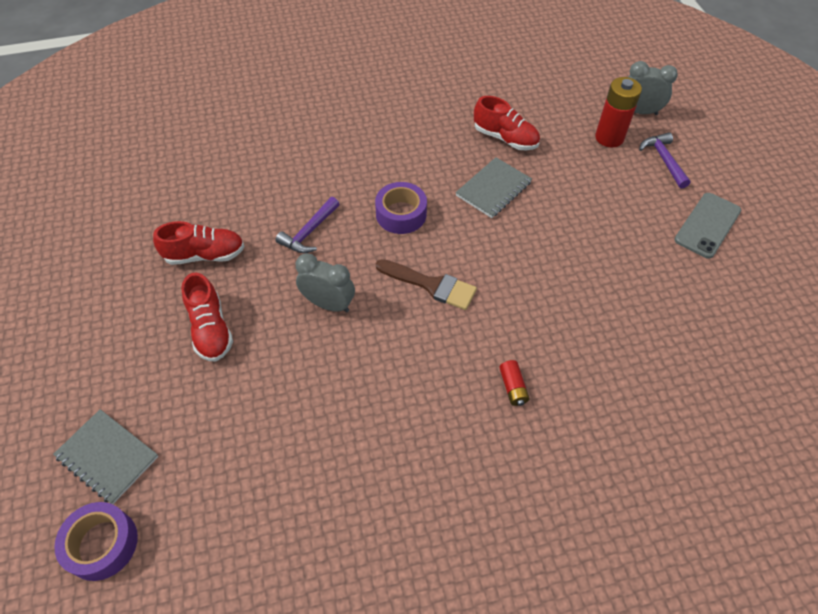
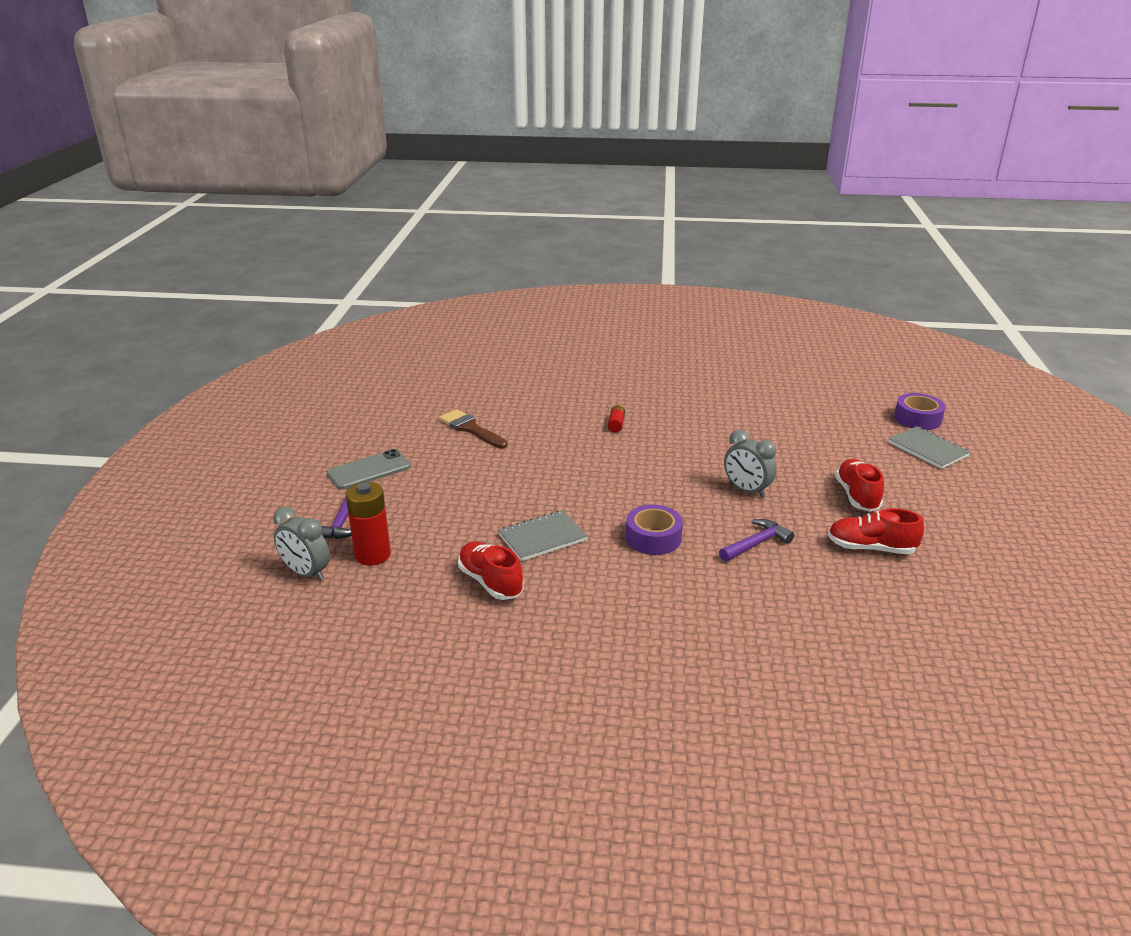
camera: 160 degrees left, 25 degrees down
(430, 285) = (649, 484): brown brush -> brown brush (471, 429)

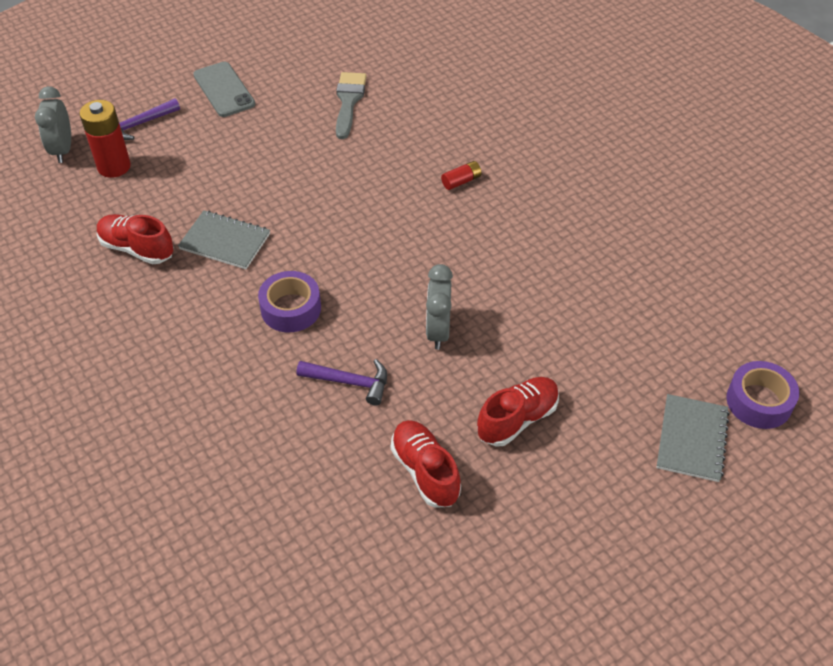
camera: 50 degrees right, 20 degrees up
(369, 470) = (224, 90): grey phone -> grey phone turned 45 degrees clockwise
(471, 429) = (348, 101): brown brush -> grey brush
(490, 582) = (137, 249): red shoe -> red shoe turned 75 degrees counterclockwise

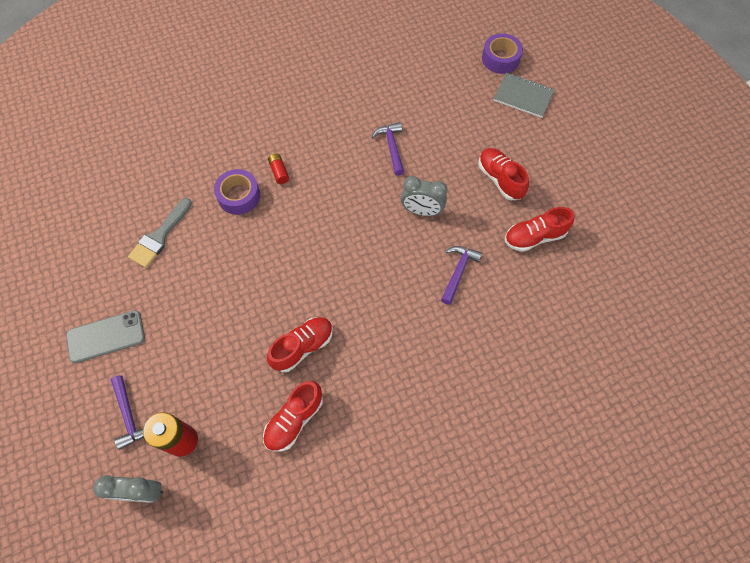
camera: 80 degrees left, 15 degrees up
(225, 241) = (302, 347): grey notebook -> red shoe
(291, 308) = (384, 303): purple tape -> purple tape (239, 196)
(348, 101) = (160, 236): grey brush -> grey brush turned 75 degrees counterclockwise
(535, 285) = (391, 147): none -> purple hammer

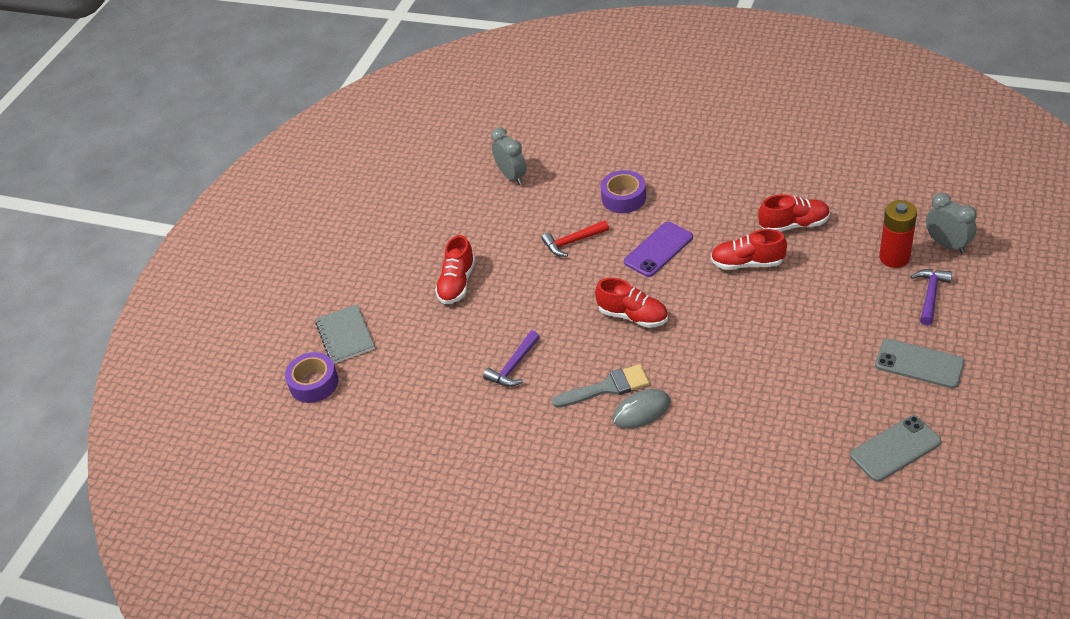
camera: 130 degrees left, 20 degrees down
(90, 253) = (895, 449): none -> grey phone
(160, 236) = (810, 422): grey brush -> grey brush (606, 388)
(239, 196) = (701, 412): purple tape -> purple tape (623, 198)
(279, 172) = (641, 411): red battery -> grey mouse
(385, 311) = (658, 249): none -> purple phone
(421, 211) = (549, 299): grey clock -> grey clock (512, 176)
(458, 271) = (572, 242): purple hammer -> red hammer
(534, 237) = (486, 230): red shoe -> red shoe (633, 316)

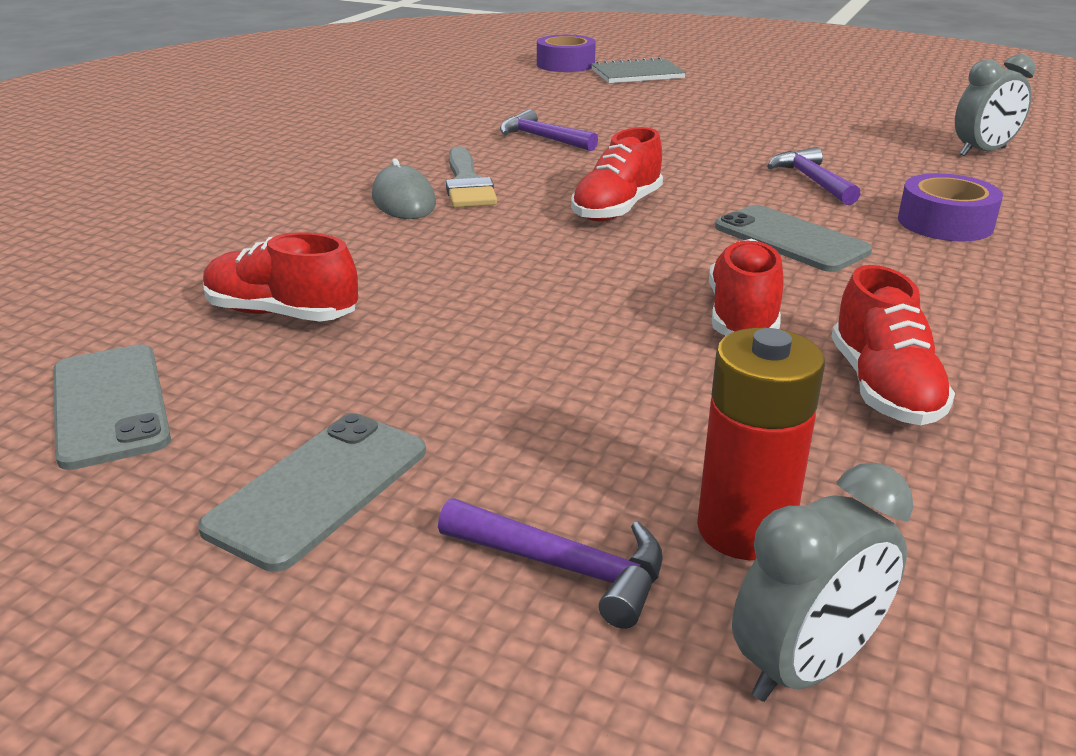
camera: 90 degrees right, 15 degrees down
(457, 283) = (721, 118): red shoe -> red shoe (282, 314)
(572, 242) = (811, 180): red hammer -> purple hammer
(658, 249) = (790, 239): purple phone -> grey phone

